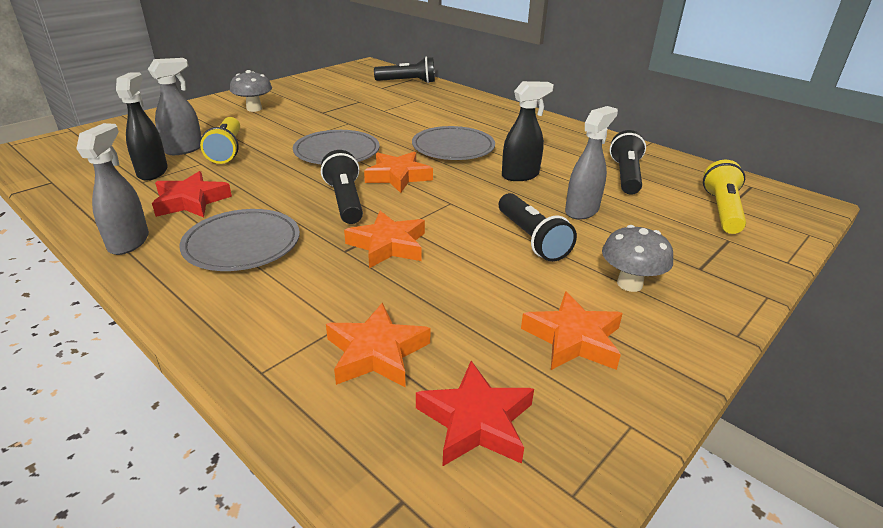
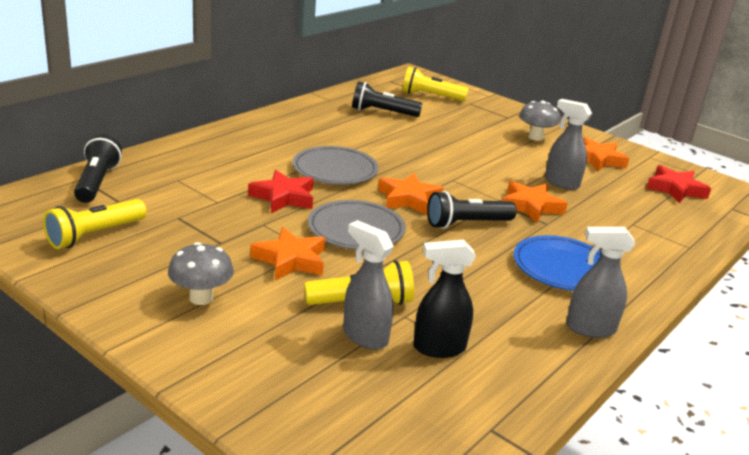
camera: 95 degrees left, 5 degrees down
(191, 201) = (499, 307): red star -> red star (283, 197)
(242, 244) = (562, 268): grey plate -> blue plate
(336, 85) = (94, 235): none -> yellow flashlight
(376, 352) = (647, 212): orange star -> orange star (290, 260)
(520, 175) = (392, 148): black spray bottle -> none
(531, 239) = (496, 157): black flashlight -> none
(582, 211) = (447, 135): grey spray bottle -> grey spray bottle (561, 183)

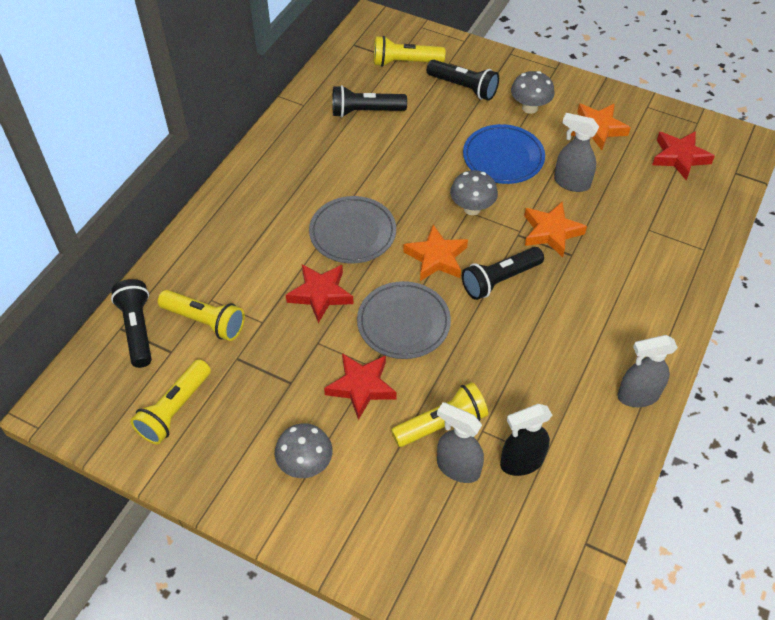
camera: 10 degrees left, 25 degrees up
(163, 190) = (205, 322): none -> yellow flashlight
(290, 260) = (361, 387): orange star -> red star
(457, 178) = (472, 208): none -> grey mushroom
(477, 117) = (463, 88): none -> black flashlight
(562, 268) = (599, 319): blue plate -> blue plate (503, 157)

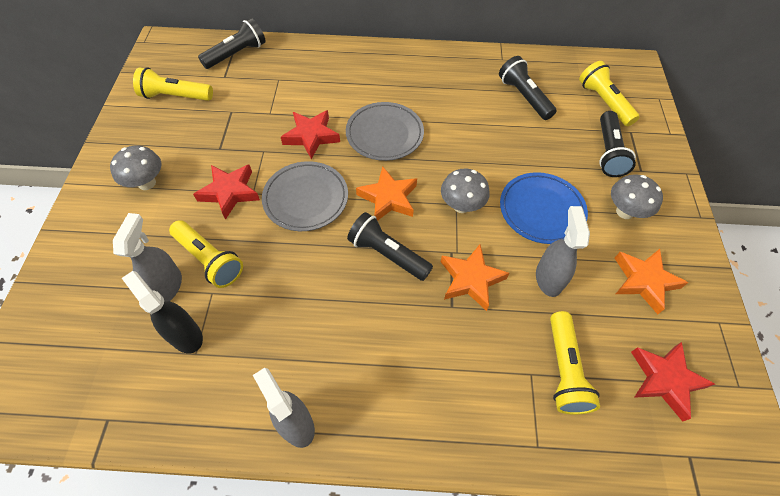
camera: 65 degrees right, 5 degrees up
(205, 322) = (257, 83): yellow flashlight -> yellow flashlight (563, 370)

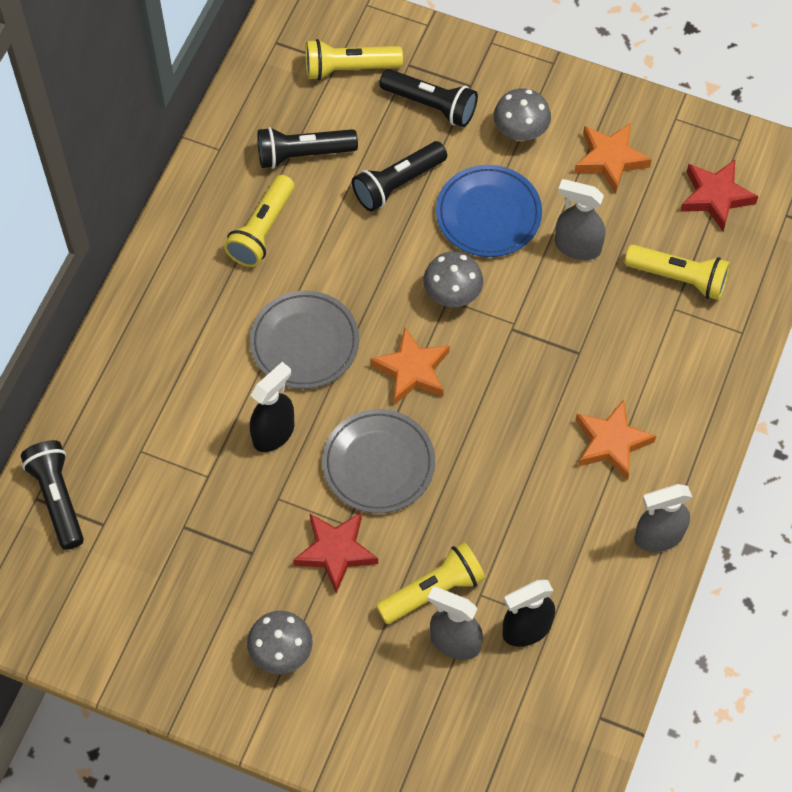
camera: 70 degrees left, 5 degrees up
(175, 96) = (120, 598): yellow flashlight -> yellow flashlight (262, 230)
(311, 136) = (274, 433): red star -> black spray bottle
(387, 254) = (491, 395): black flashlight -> black flashlight (397, 183)
(471, 279) = (553, 322): orange star -> orange star (611, 442)

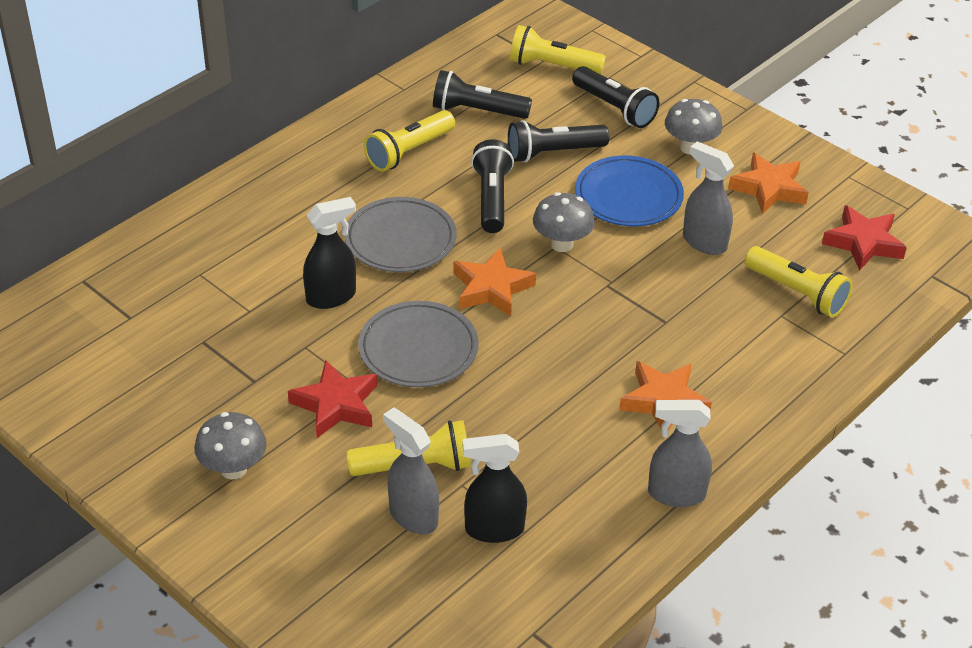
camera: 20 degrees right, 20 degrees down
(58, 498) = (102, 286): black flashlight -> black flashlight (492, 198)

